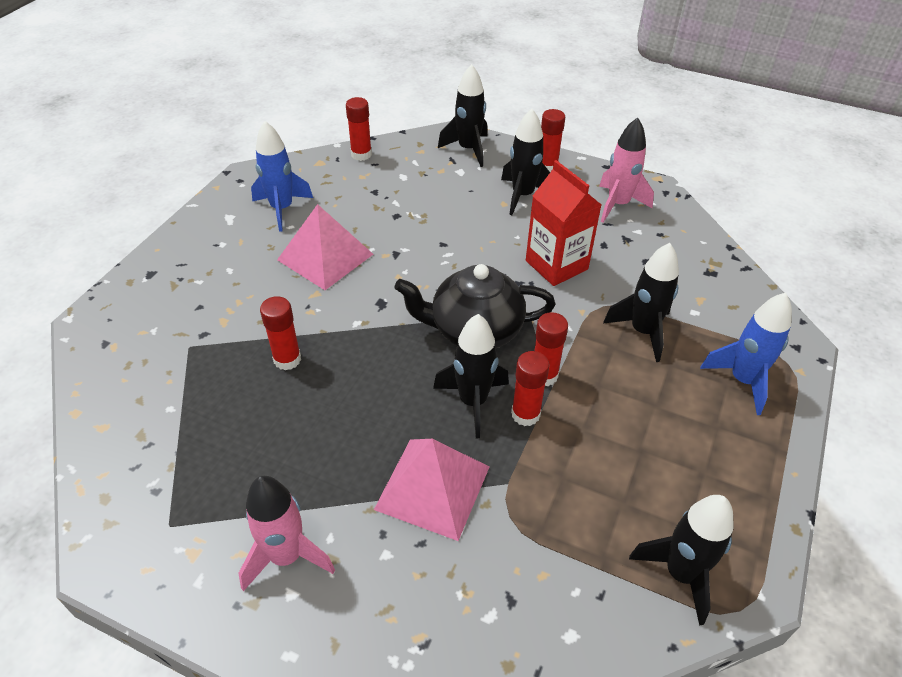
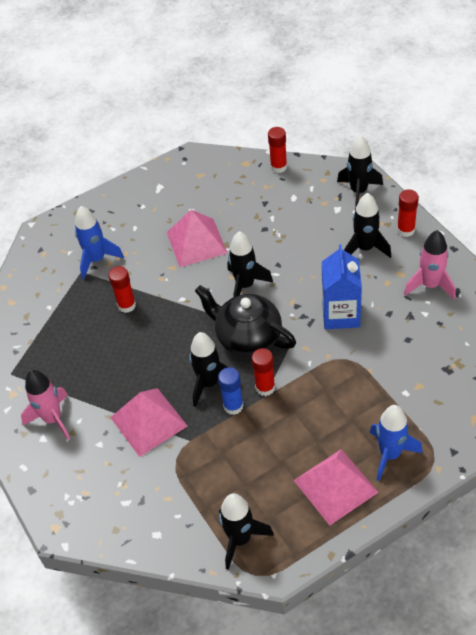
camera: 40 degrees right, 5 degrees up
(282, 209) = (195, 193): blue rocket -> blue rocket (97, 259)
(525, 414) = (233, 406): red glue stick -> blue glue stick
(556, 265) = (341, 314): red carton -> blue carton
(642, 332) = (355, 389): black rocket -> black rocket (245, 285)
(723, 445) = (335, 486): none -> pink pyramid

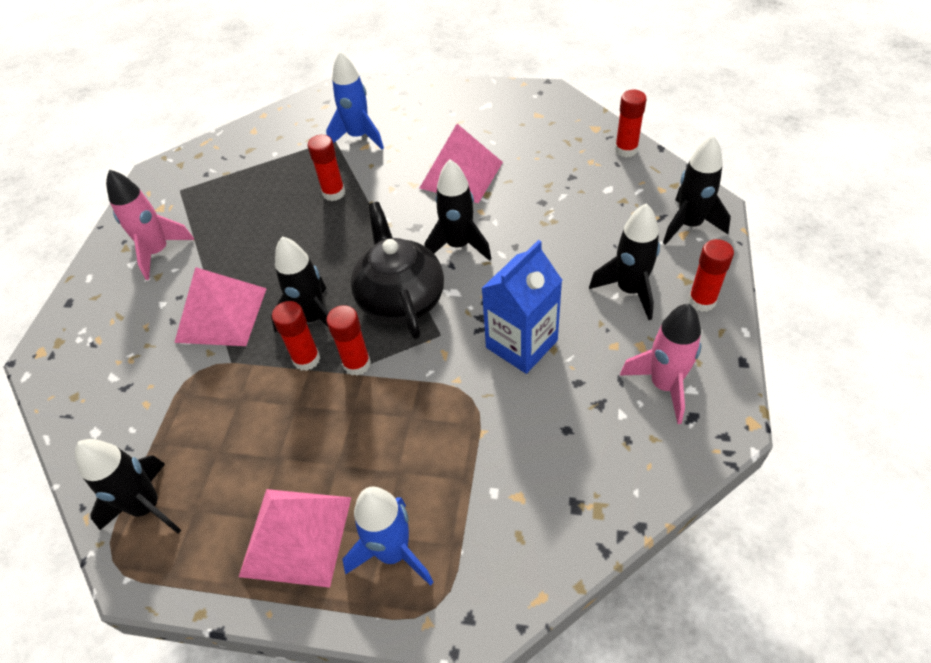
camera: 40 degrees right, 0 degrees up
(233, 406) = (306, 359): blue glue stick -> red glue stick

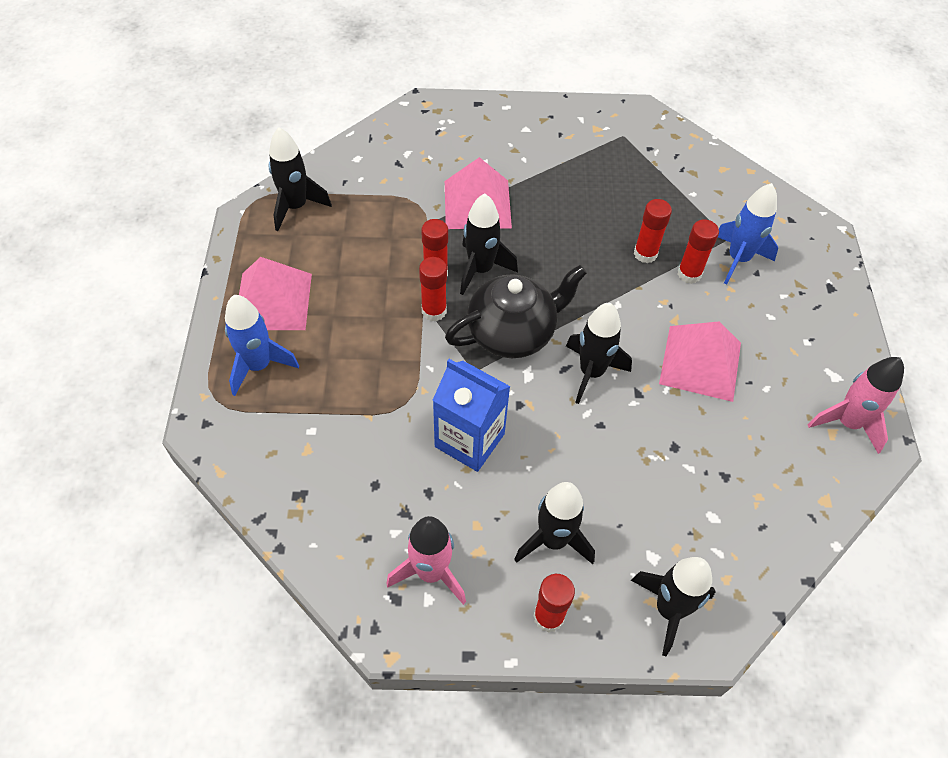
camera: 75 degrees right, 5 degrees up
(158, 252) = (542, 143): pink rocket -> pink rocket (847, 423)
(626, 150) = (791, 537): red glue stick -> red glue stick (689, 274)

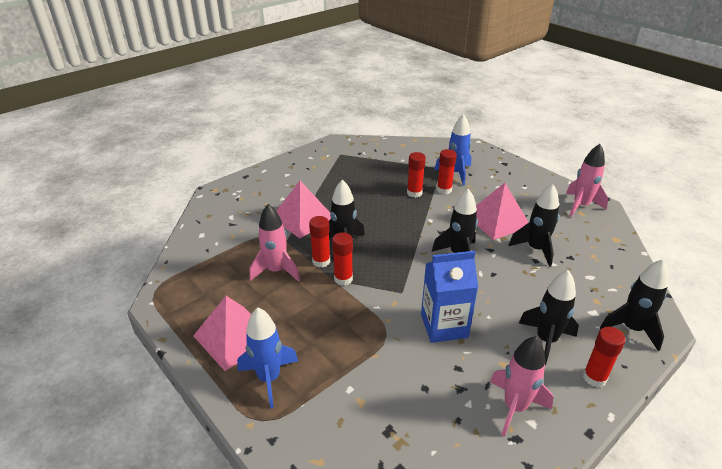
camera: 40 degrees left, 20 degrees down
(296, 207) = (189, 279): black rocket -> black rocket (535, 249)
(381, 254) = (276, 271): none -> pink rocket
(512, 333) = (398, 262): black teapot -> none

